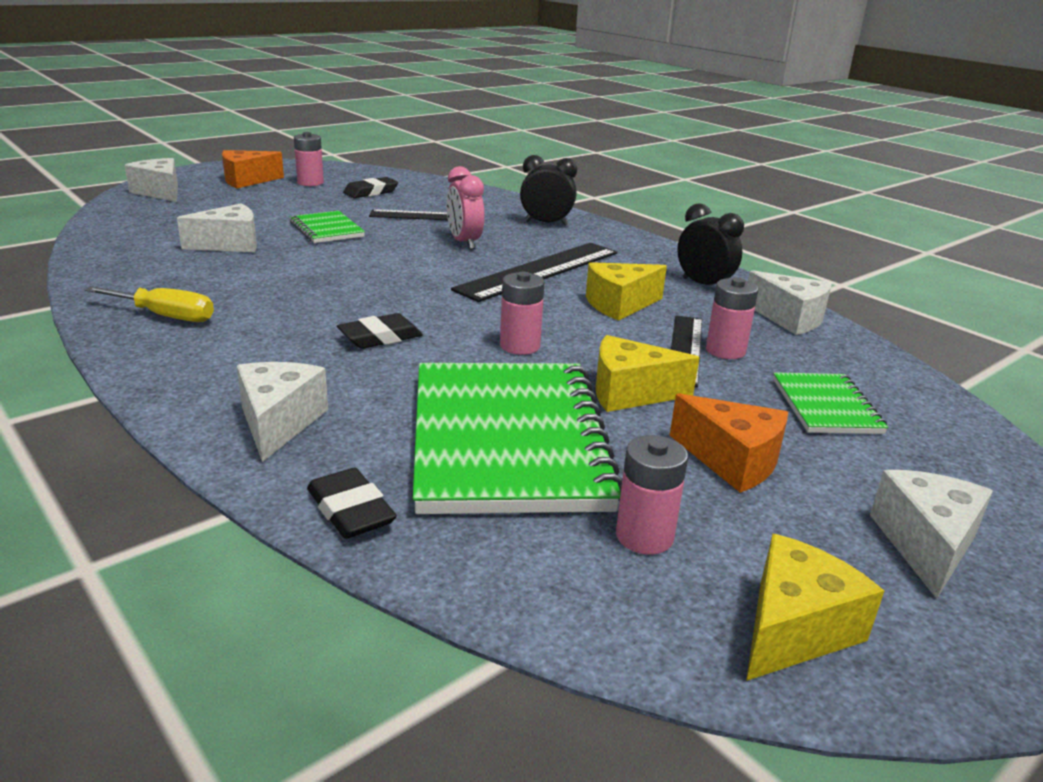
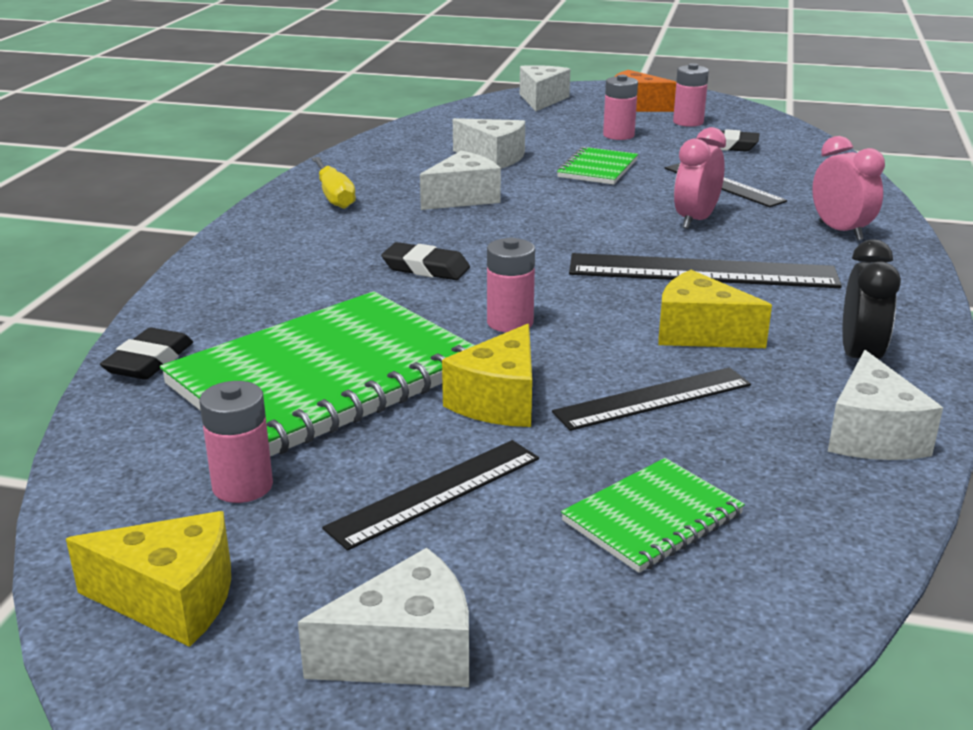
camera: 55 degrees right, 0 degrees up
(279, 423) = (235, 292): white cheese -> white cheese (463, 198)
(546, 223) = (840, 231): black clock -> pink clock
(630, 393) = (499, 401): yellow cheese -> yellow cheese turned 120 degrees counterclockwise
(725, 350) = (693, 421): pink battery -> pink battery (618, 135)
(732, 461) = (435, 492): orange cheese -> black ruler

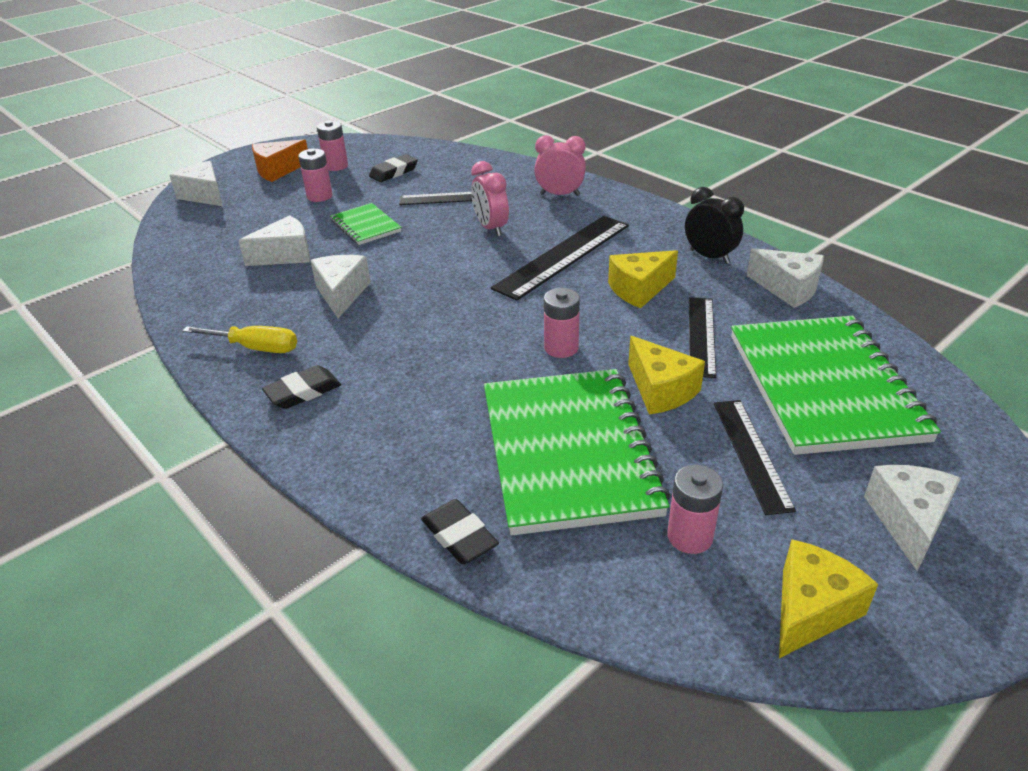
camera: 55 degrees left, 10 degrees up
(426, 268) = (442, 351): black eraser -> black eraser (303, 391)
(652, 518) = (824, 387): green notebook -> green notebook, size x2.11

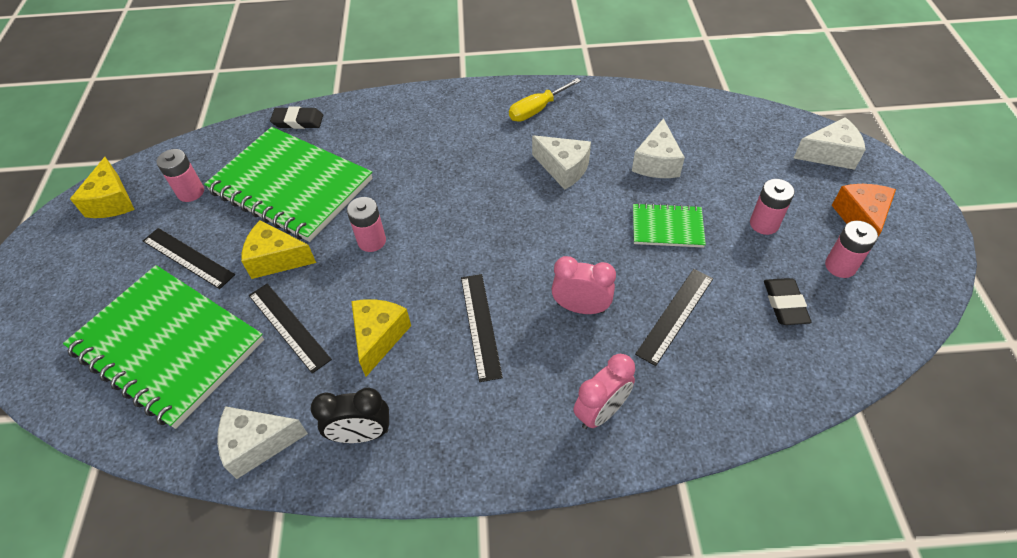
camera: 130 degrees right, 15 degrees up
(303, 391) = (469, 113): black eraser -> none
(563, 256) = (480, 325): black ruler -> black ruler, size x0.64
(908, 521) = (75, 280): white cheese -> none

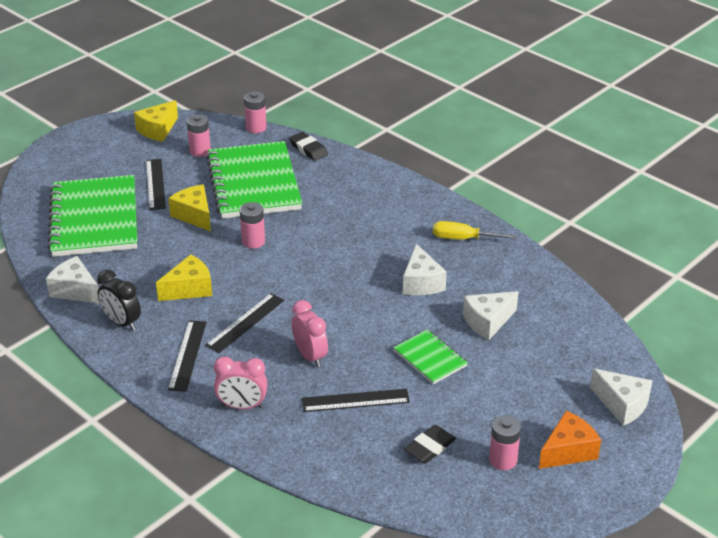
camera: 45 degrees right, 15 degrees down
(289, 326) = (156, 251): black ruler -> black ruler (187, 355)
(764, 224) = (496, 403): pink battery -> pink battery (256, 128)

